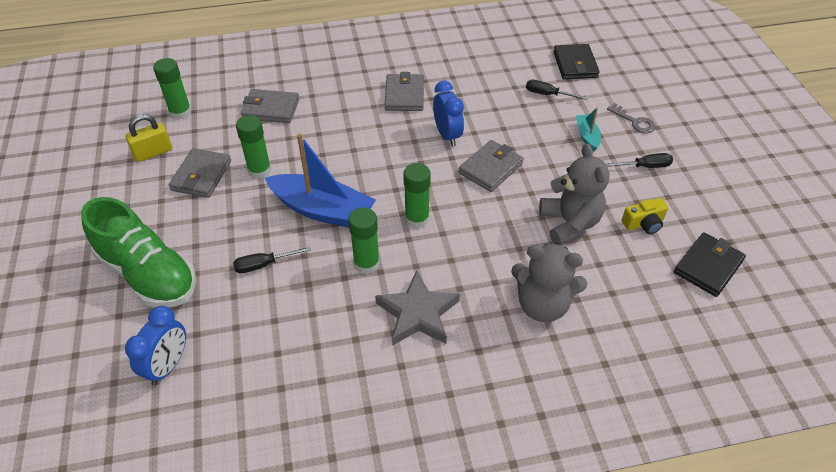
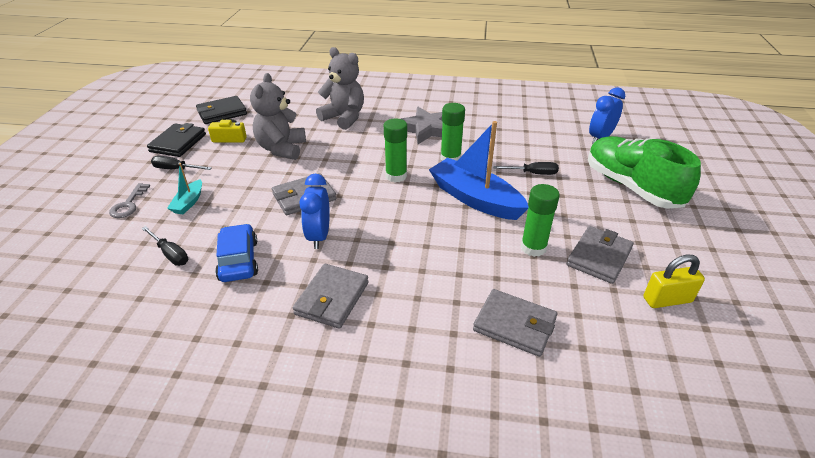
camera: 160 degrees left, 10 degrees down
(180, 112) = (647, 355): green glue stick -> none
(493, 102) = (238, 260): none -> blue car
(575, 64) = (89, 285): black wallet -> black wallet (178, 143)
(634, 121) = (128, 204): grey key -> grey key turned 150 degrees counterclockwise

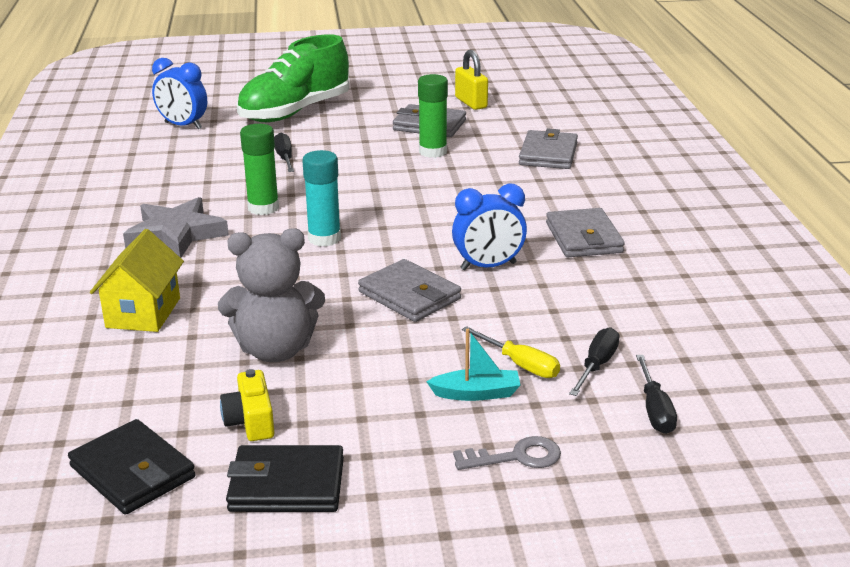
camera: 105 degrees left, 10 degrees down
(176, 169) = (386, 447): black screwdriver -> black screwdriver (655, 410)
(199, 224) = (520, 364): none -> yellow screwdriver
(238, 260) = (570, 309): blue car -> none
(332, 298) = (584, 238): grey wallet -> grey wallet turned 75 degrees clockwise
(344, 118) = (143, 313): grey teddy bear -> yellow house
(396, 176) = (324, 238): green glue stick -> turquoise glue stick
(475, 199) = (357, 185): blue boat -> none

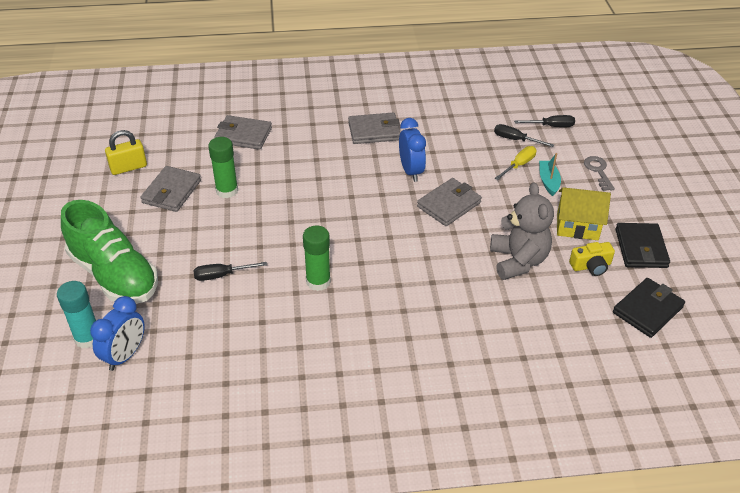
camera: 90 degrees left, 15 degrees up
(143, 313) = (480, 331): yellow house -> yellow house (577, 226)
(176, 234) = (361, 329): grey star -> none
(324, 238) = (371, 245): turquoise glue stick -> turquoise glue stick (88, 338)

